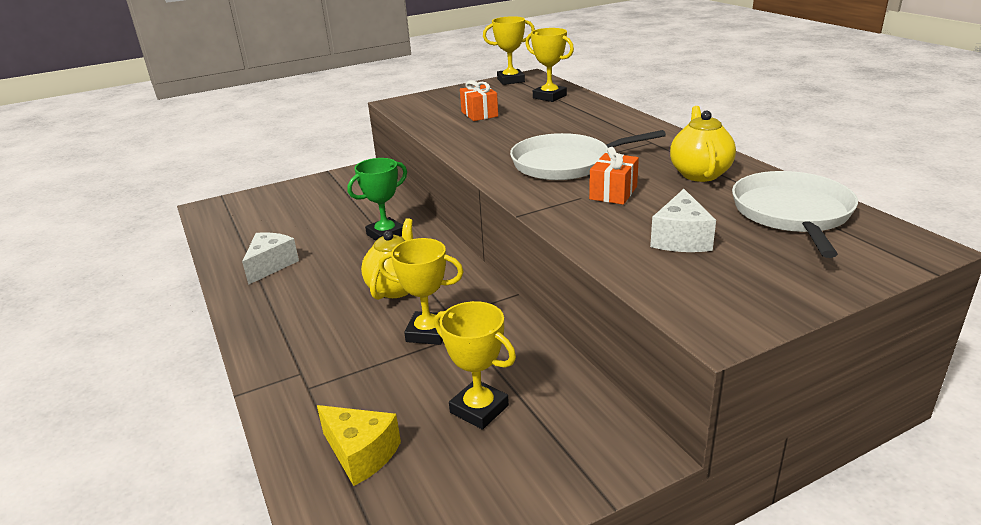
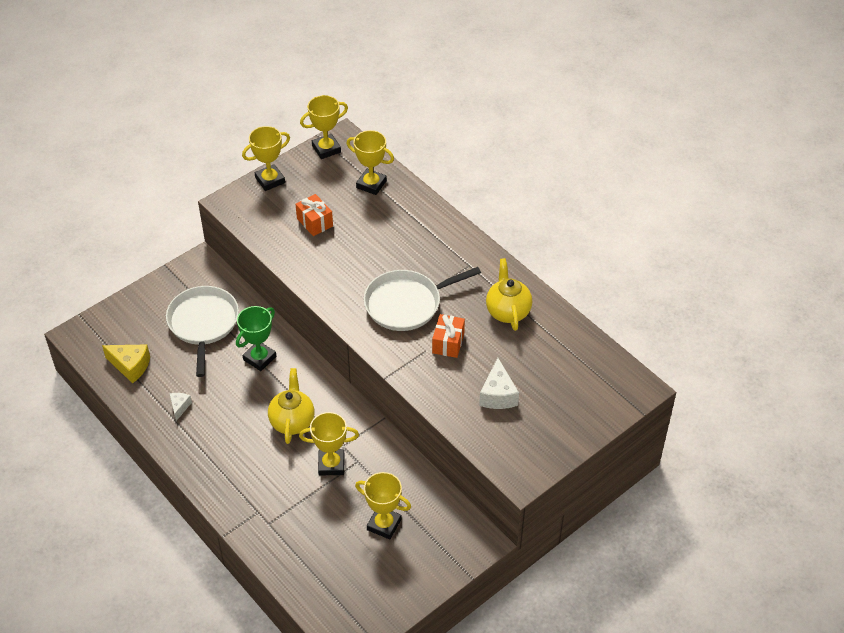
camera: 15 degrees left, 20 degrees up
(271, 265) = (179, 407): white cheese -> white cheese, size x0.58
(361, 454) = (323, 567): yellow cheese -> yellow cheese (130, 366)
(446, 93) = (270, 180): none -> yellow trophy
(792, 213) = (569, 359): white pan -> white pan (203, 324)

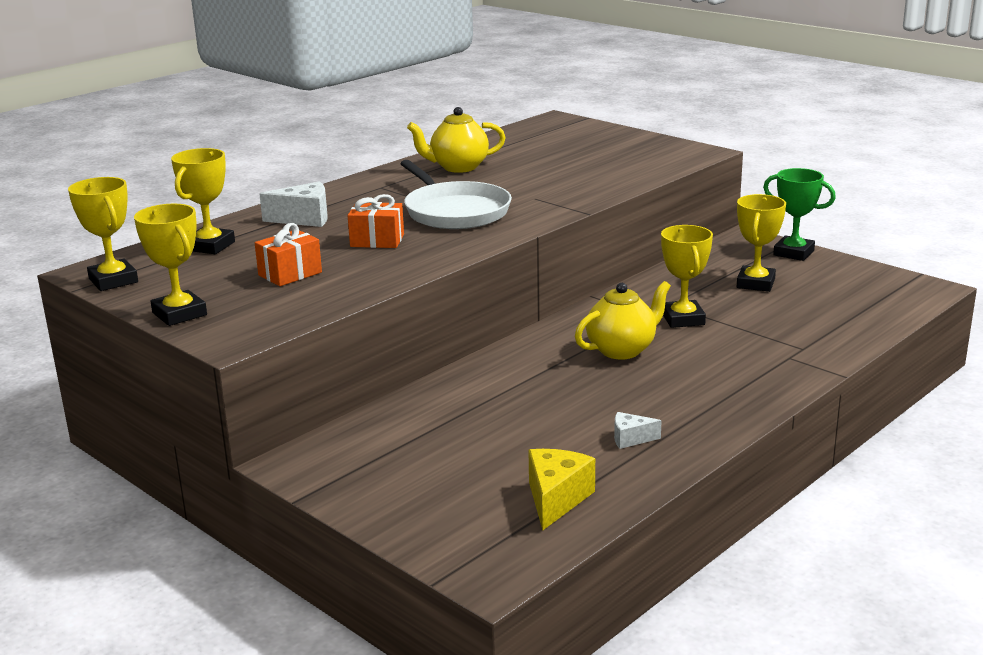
camera: 95 degrees left, 25 degrees down
(203, 324) = (442, 441): white pan -> none
(259, 358) = (509, 385): green trophy -> green trophy (793, 253)
(292, 421) = (622, 350): yellow teapot -> yellow teapot turned 150 degrees clockwise
(448, 343) = (518, 189): orange gift -> orange gift (377, 240)
(498, 395) = (590, 165): white cheese -> white cheese (304, 219)

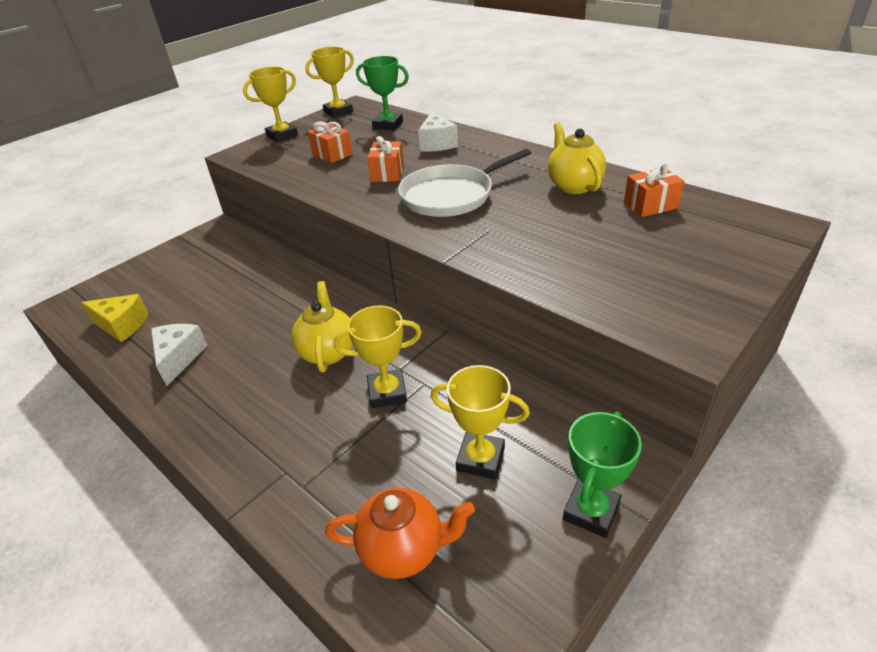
camera: 90 degrees right, 15 degrees up
(210, 246) = (388, 125): yellow trophy -> green trophy
(509, 147) = (650, 205): none -> orange gift
(622, 350) = (328, 352): yellow teapot -> yellow teapot turned 150 degrees counterclockwise
(630, 439) = (179, 358): white cheese -> white cheese, size x1.72
(847, 308) = (403, 549): none -> orange teapot

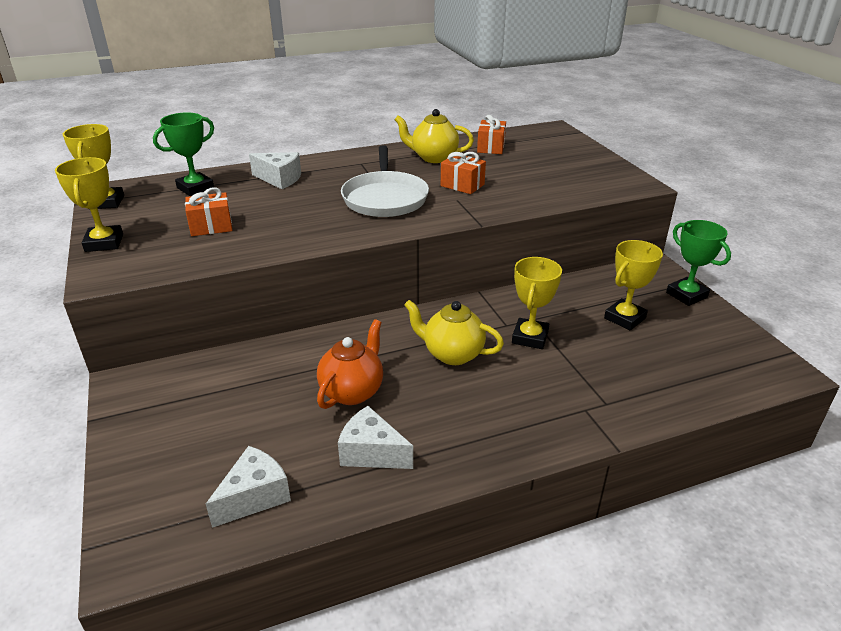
camera: 65 degrees left, 5 degrees down
(122, 325) = (254, 496): yellow cheese -> white cheese
(387, 173) = (301, 211): orange gift -> orange gift (462, 185)
(403, 549) = (686, 370): orange teapot -> orange teapot (352, 391)

